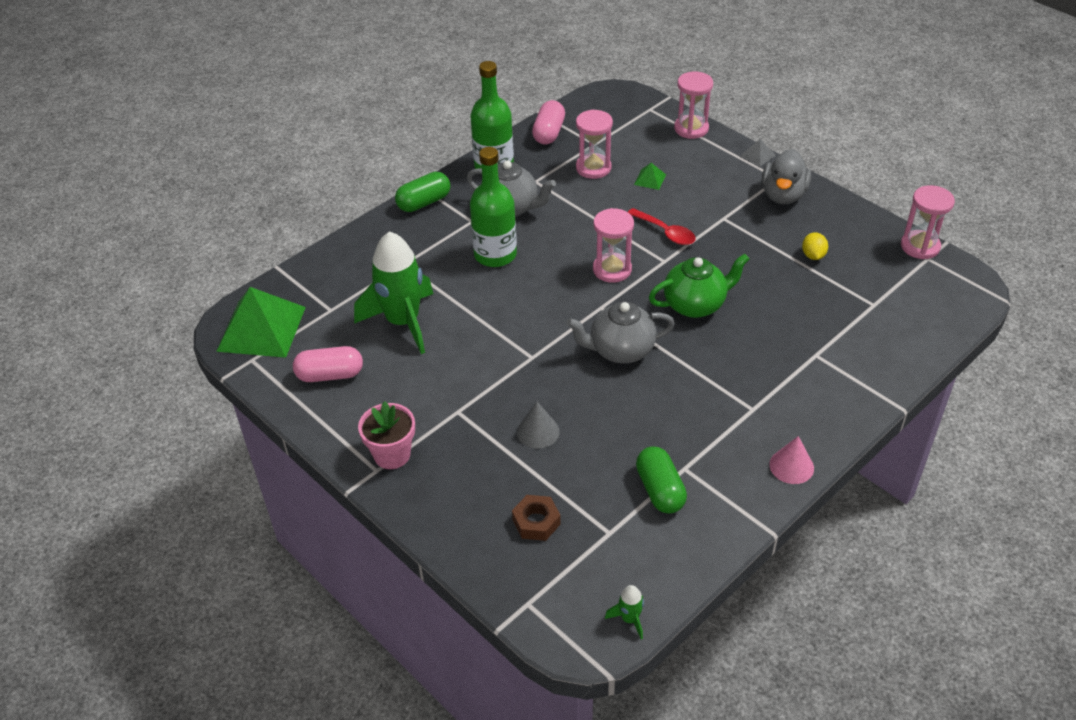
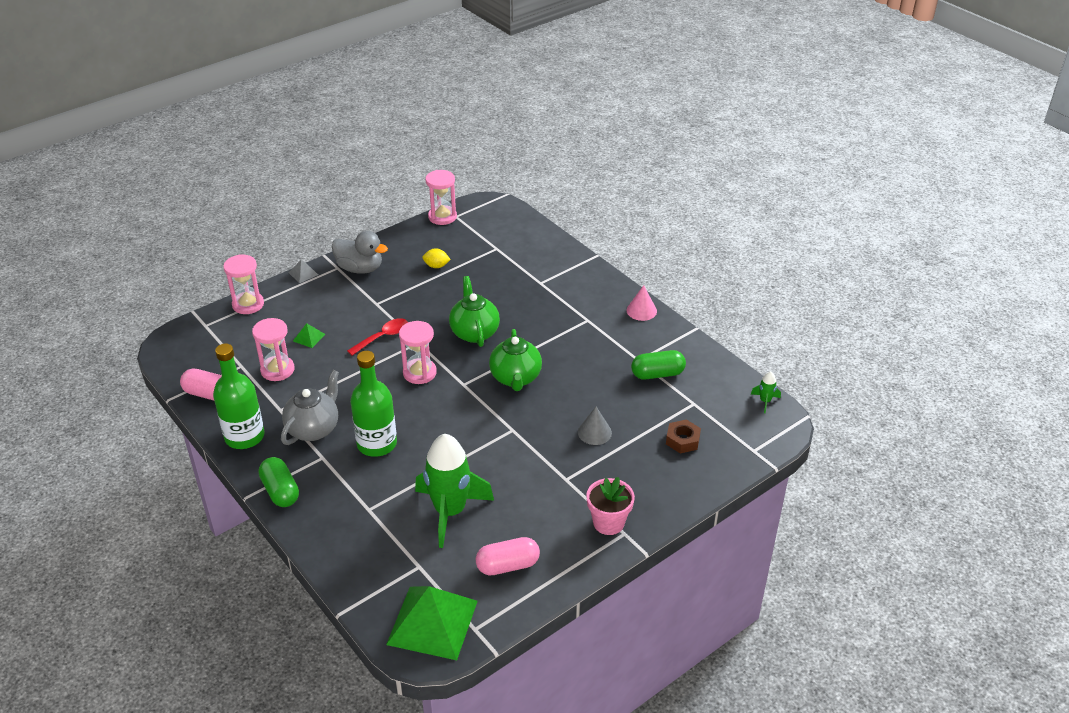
camera: 85 degrees left, 5 degrees down
(330, 375) = (508, 565): pink capsule -> pink capsule turned 75 degrees clockwise
(620, 350) = (515, 378): grey teapot -> green teapot

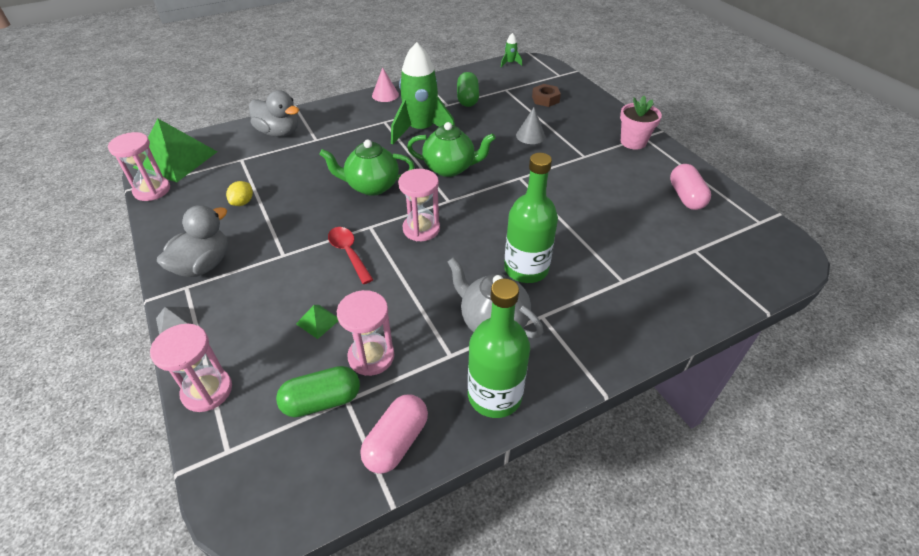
camera: 80 degrees left, 5 degrees up
(280, 491) = (596, 357): green capsule -> green capsule (322, 401)
(432, 622) = (760, 246): green pyramid -> green pyramid (175, 159)
(450, 511) = (624, 224): green rocket -> green rocket (421, 130)
(545, 258) = (279, 132): none -> grey duck

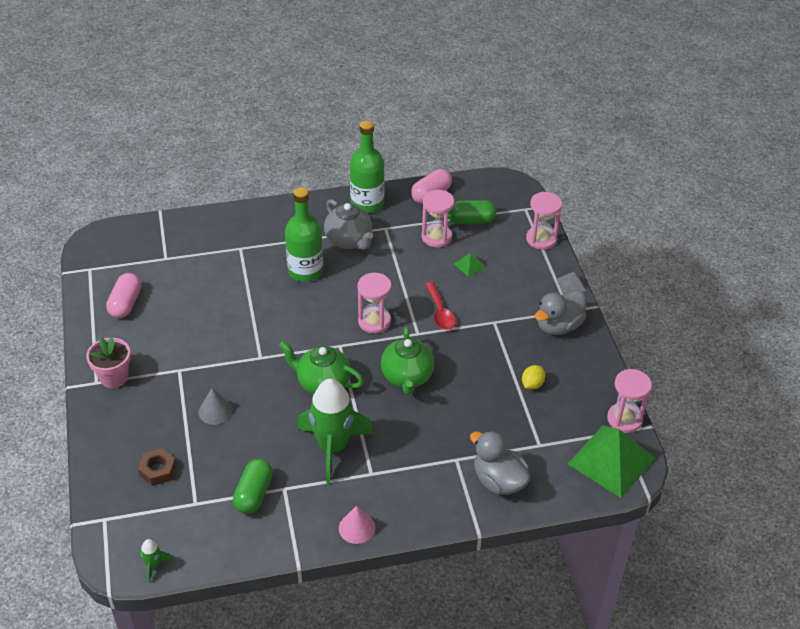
camera: 165 degrees left, 0 degrees up
(371, 186) = (407, 377): green teapot -> green teapot turned 75 degrees clockwise

